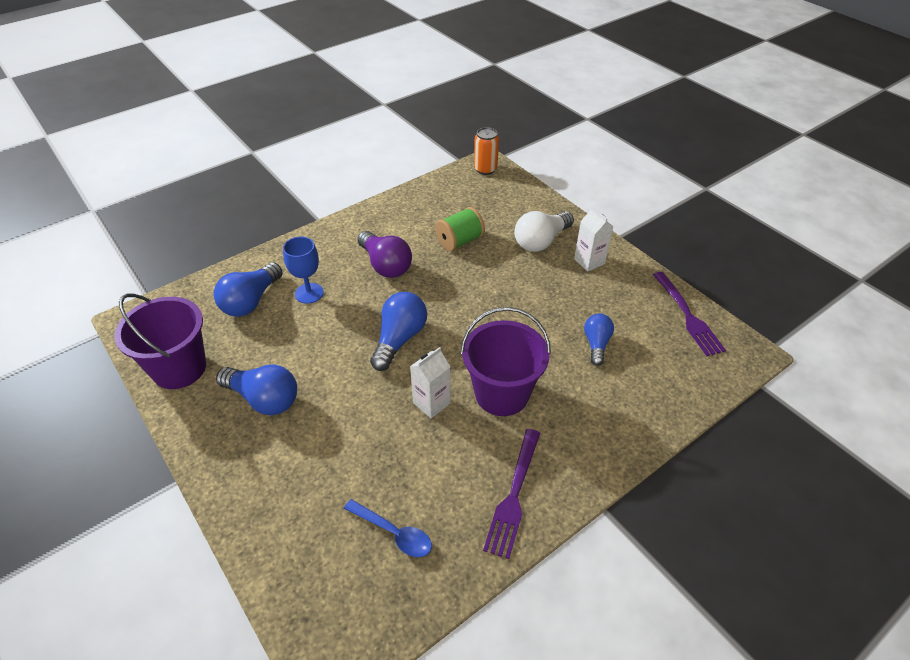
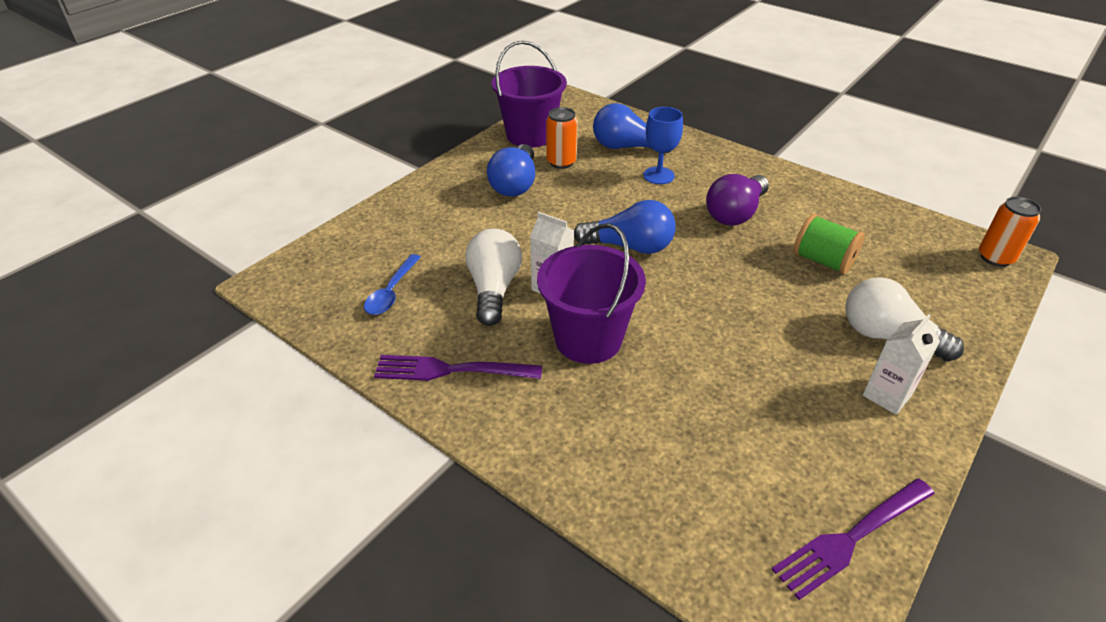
camera: 75 degrees right, 5 degrees down
(246, 354) = (561, 162): none -> orange can
(419, 446) = (493, 289): none -> white light bulb
(596, 344) = (718, 421): blue light bulb -> none

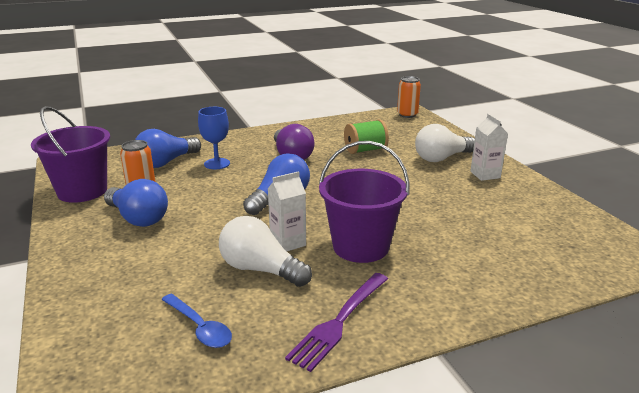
camera: 60 degrees left, 15 degrees down
(851, 538) = (580, 221): purple fork -> none

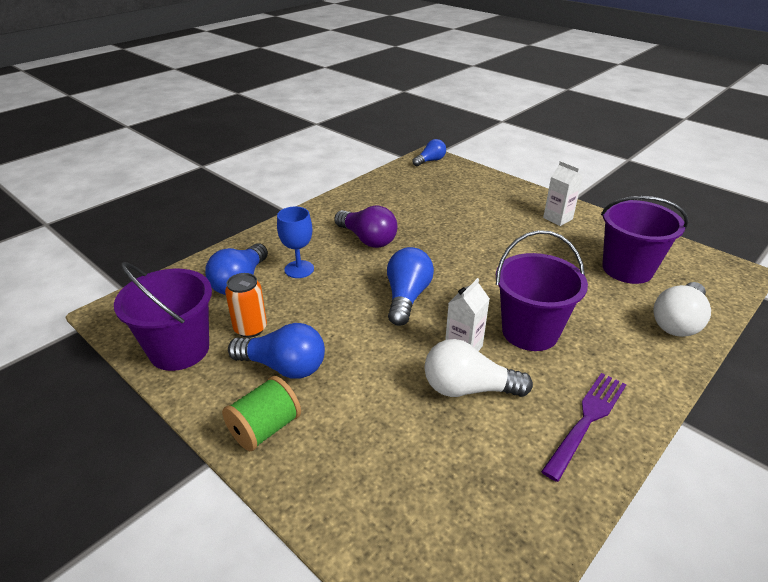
camera: 25 degrees left, 10 degrees up
(199, 327) = (477, 476): blue spoon -> none
(339, 321) = (586, 420): purple fork -> purple fork turned 150 degrees counterclockwise
(365, 150) = (431, 214): green spool -> green spool (265, 429)
(407, 115) = (430, 161): orange can -> blue light bulb
(442, 158) = (506, 208): white light bulb -> white light bulb (678, 322)
(515, 225) = (627, 269): none -> purple bucket

